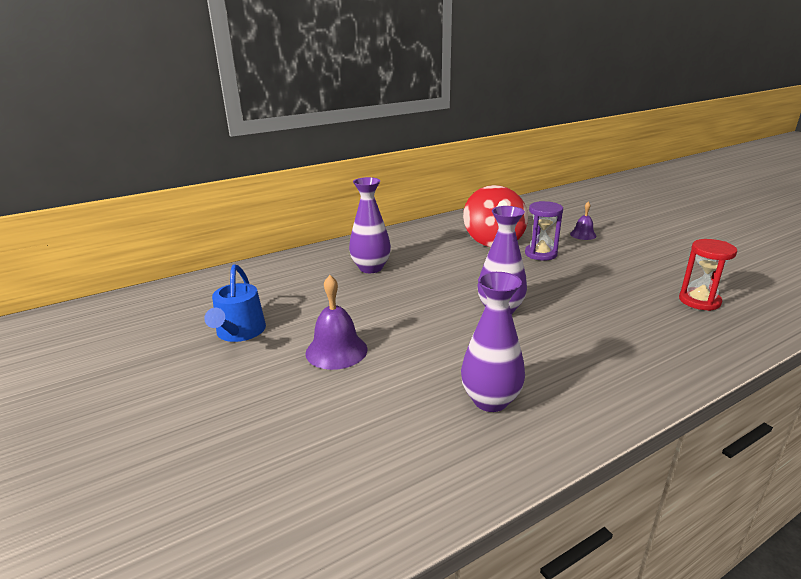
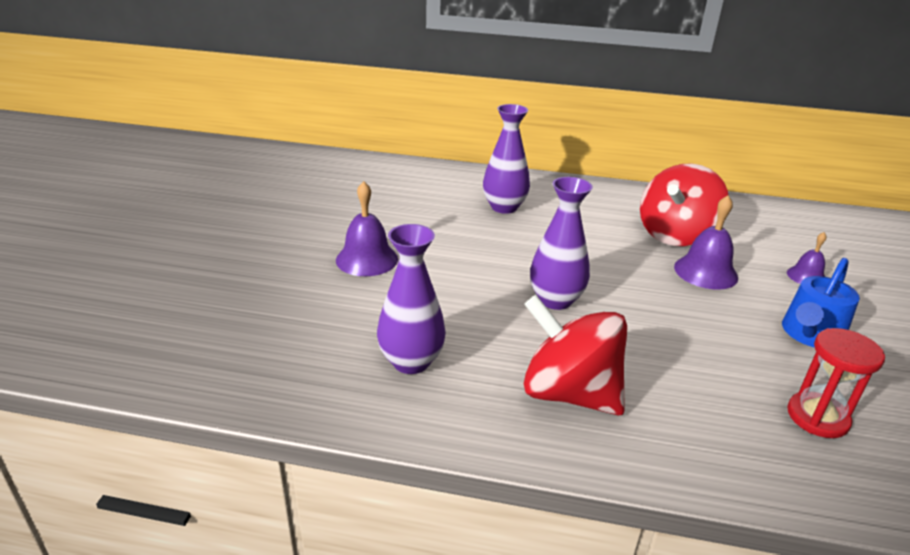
camera: 40 degrees right, 5 degrees up
(239, 332) = (328, 211): blue watering can -> blue watering can (810, 334)
(540, 254) = (705, 272): purple hourglass -> purple bell
(598, 359) = (569, 393): none -> red spinning top

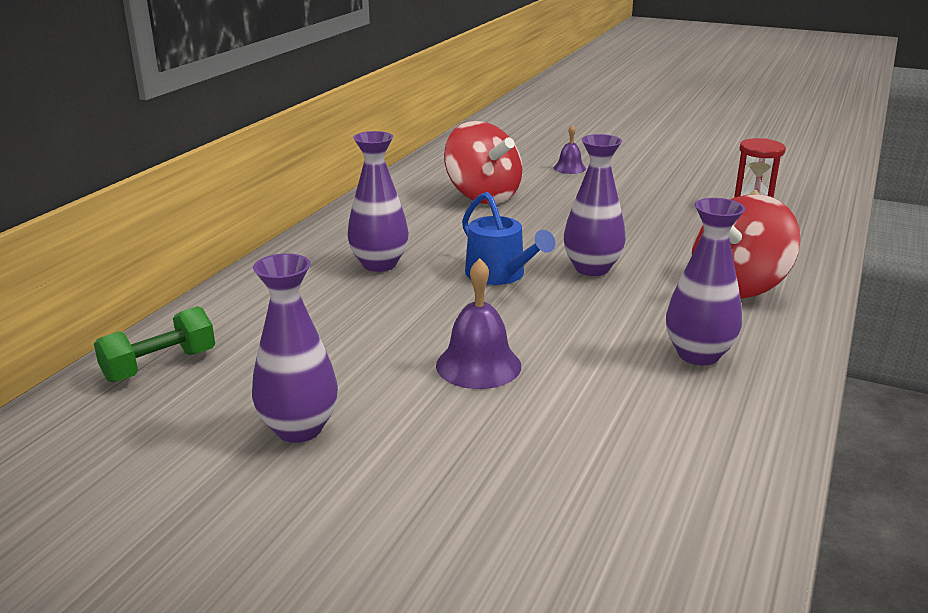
camera: 75 degrees left, 5 degrees down
(284, 211) = (299, 428): none -> purple vase
(343, 166) = (160, 365): none -> green dumbbell
(705, 272) = (554, 199): purple bell -> none
(810, 334) = (652, 187): blue watering can -> blue watering can (499, 274)

